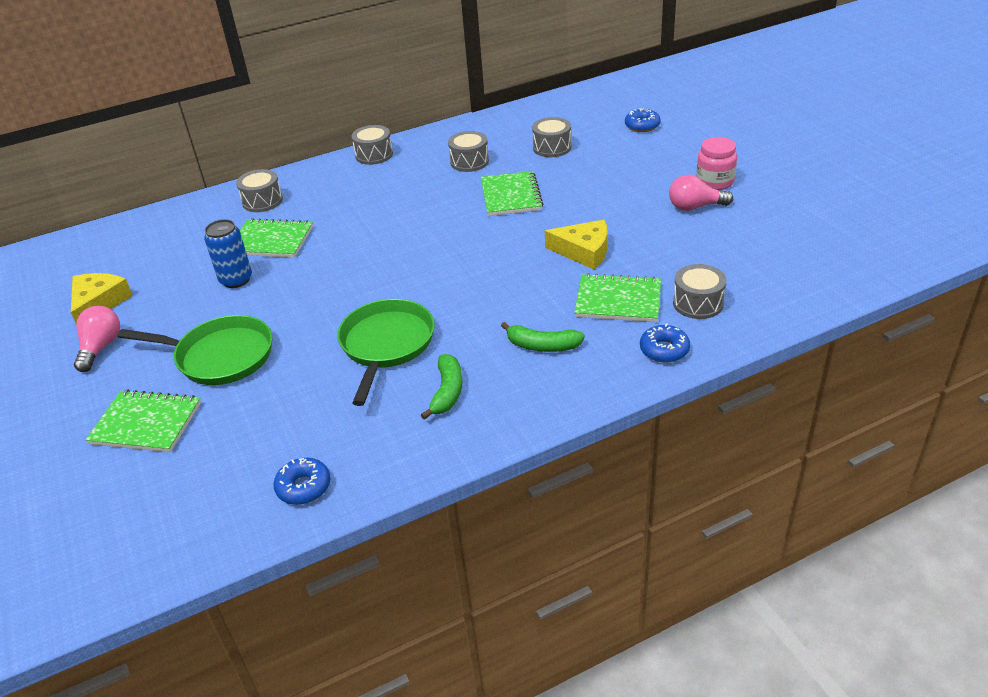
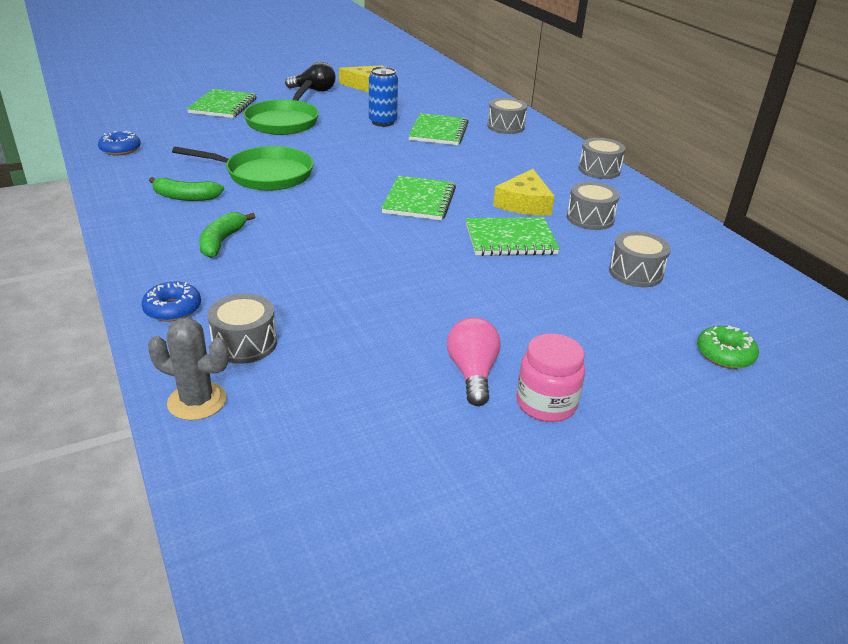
camera: 85 degrees right, 5 degrees down
(101, 347) = (314, 90): pink light bulb -> black light bulb
(584, 251) = (381, 276): yellow cheese -> yellow cheese (524, 203)
(618, 301) = (275, 289): green notebook -> green notebook (419, 200)
(642, 126) = (725, 354): blue donut -> green donut
(772, 312) = (197, 401): none -> grey cactus

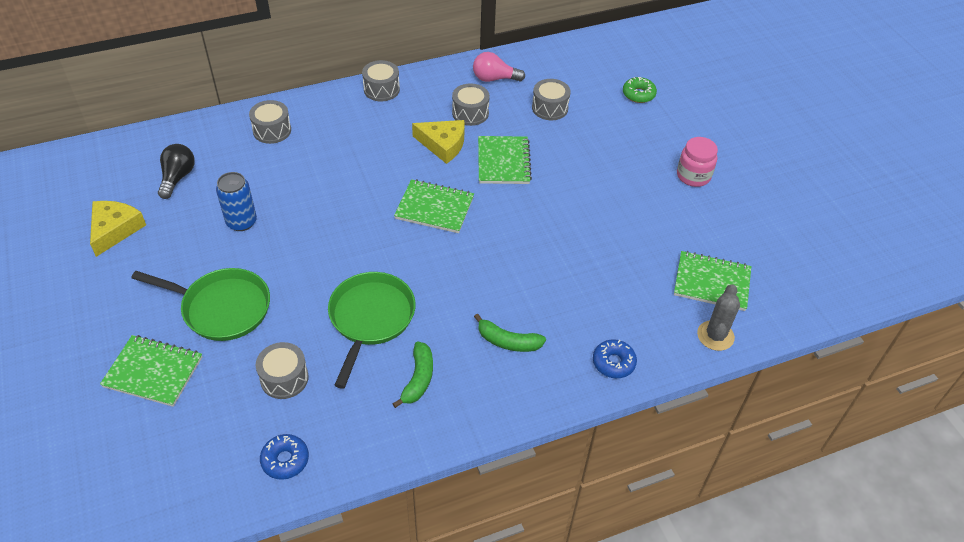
camera: 85 degrees left, 15 degrees up
(244, 343) = (652, 315): grey drum -> grey drum (284, 378)
(314, 90) = (115, 281): black light bulb -> black light bulb (177, 177)
(438, 132) = (277, 180): green notebook -> green notebook (711, 282)
(472, 373) = (670, 203): pink light bulb -> pink light bulb (494, 79)

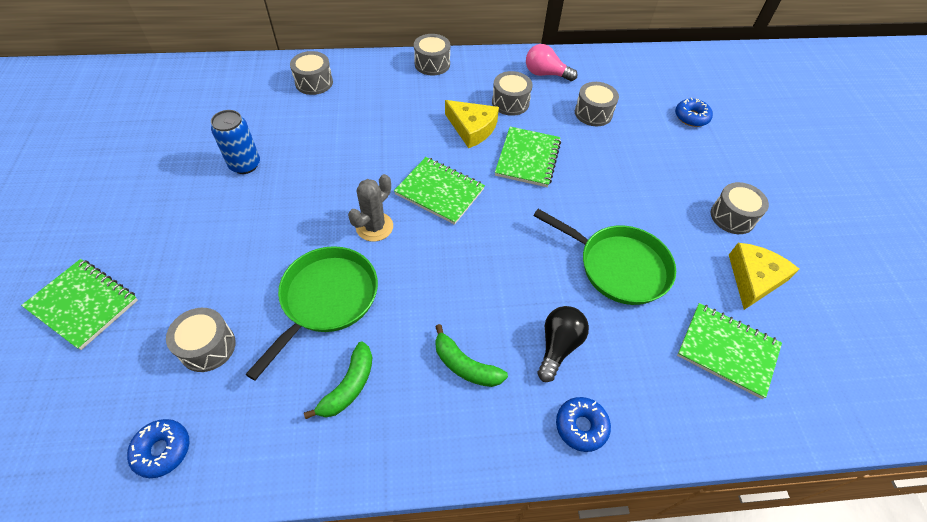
camera: 15 degrees right, 5 degrees up
(115, 230) = (126, 147): yellow cheese -> yellow cheese (754, 279)
(177, 177) = (208, 109): black light bulb -> black light bulb (558, 346)
(222, 308) = (183, 250): green pan -> green pan (618, 266)
(638, 94) = (691, 117): green donut -> blue donut
(693, 176) = (732, 217): pink jar -> grey drum
(715, 336) = (717, 423): grey cactus -> grey cactus (374, 227)

